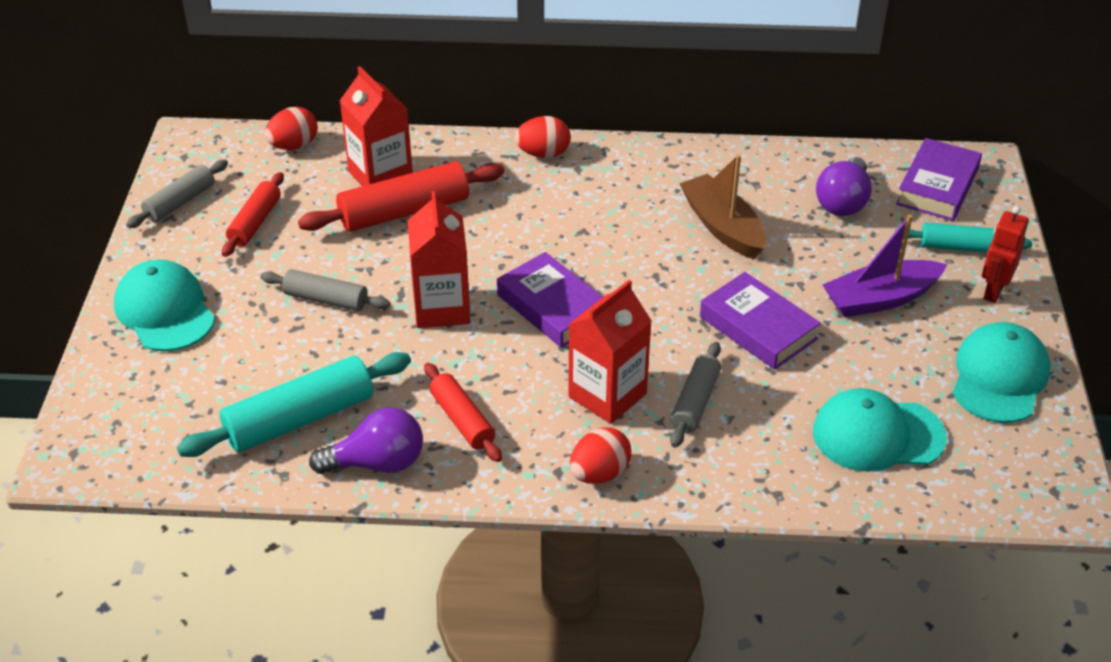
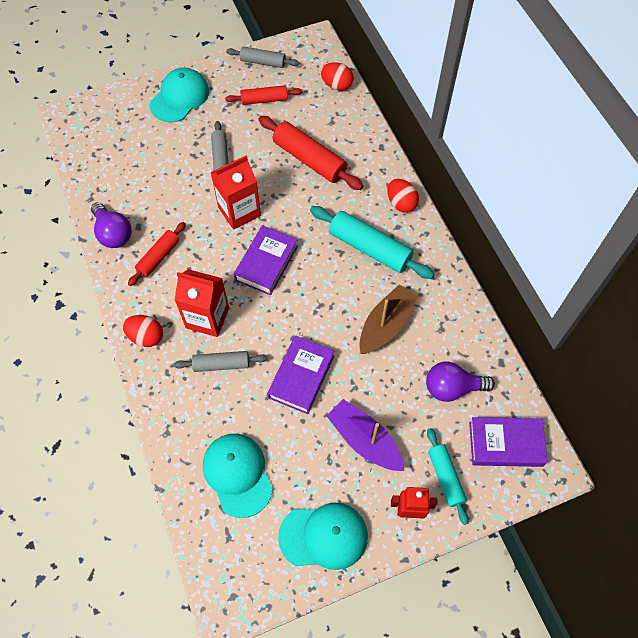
camera: 65 degrees right, 20 degrees up
(300, 419) = (130, 187): turquoise rolling pin -> turquoise rolling pin (369, 248)
(380, 175) = (334, 135): red carton -> none

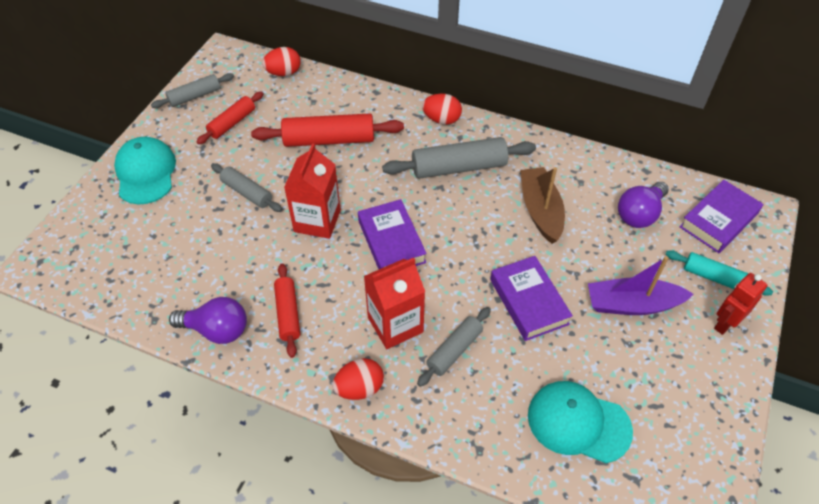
camera: 45 degrees left, 10 degrees down
(324, 536) = (697, 402): turquoise cap -> none
(369, 248) = (459, 167): turquoise rolling pin -> grey rolling pin

